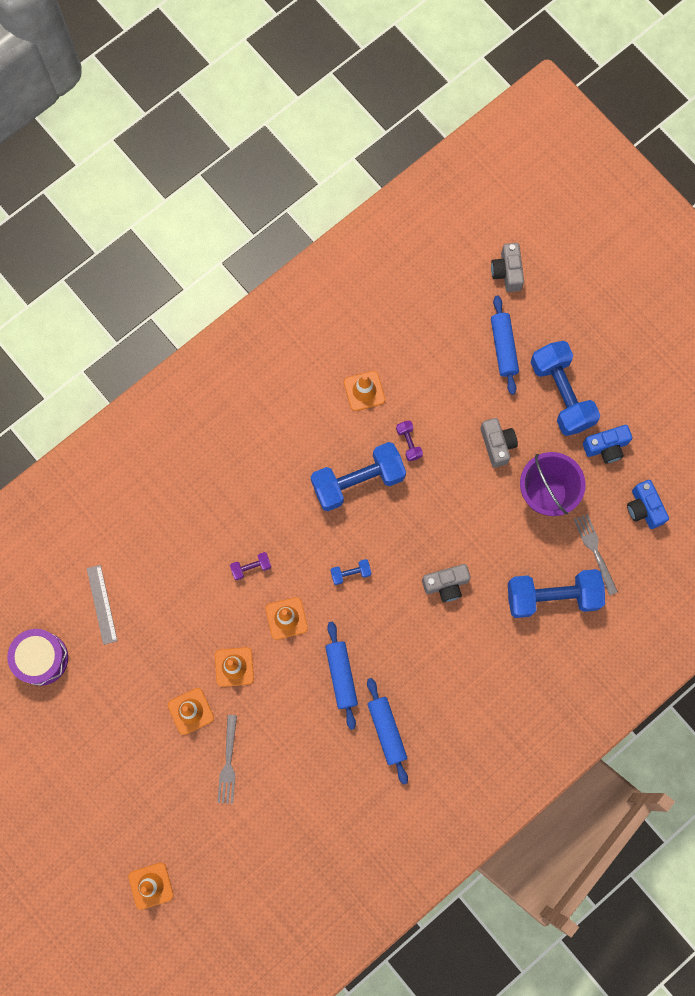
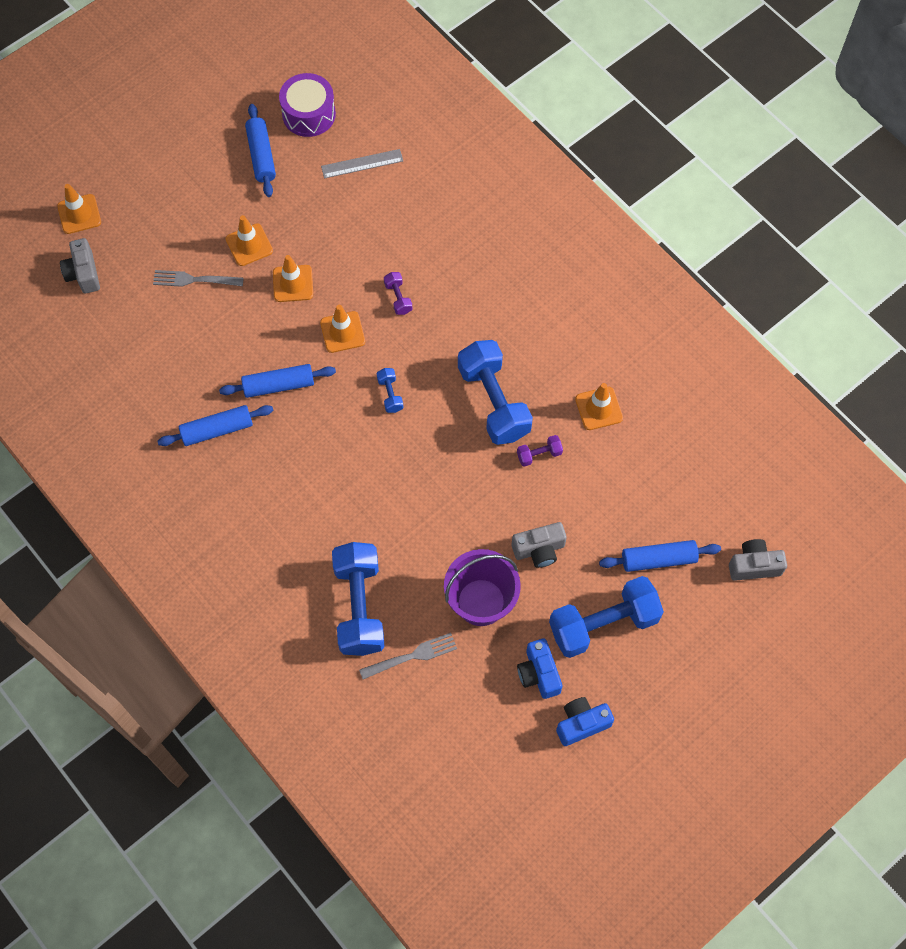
camera: 90 degrees right, 10 degrees down
(88, 704) = (261, 155): none -> blue rolling pin
(446, 584) = (375, 492): grey camera -> grey camera (83, 273)
(644, 508) = (464, 715): blue camera -> blue camera (581, 724)

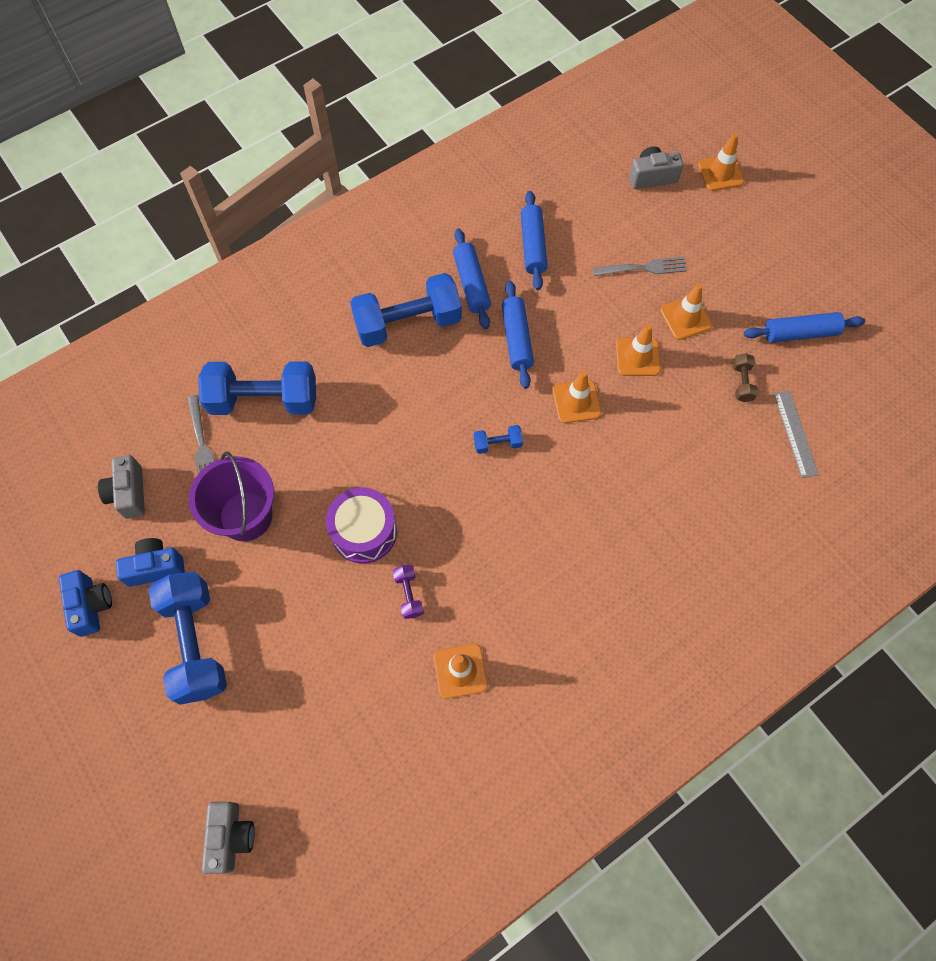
camera: 95 degrees right, 0 degrees up
(194, 280) = (643, 268): grey fork -> grey fork turned 75 degrees clockwise
(309, 114) = (859, 382): purple drum -> purple drum (364, 532)
(315, 202) = (741, 383): none -> brown dumbbell
(398, 298) = (617, 460): purple dumbbell -> none
(494, 402) = (479, 551): blue dumbbell -> blue dumbbell (408, 323)
(539, 550) = (294, 582): grey camera -> grey camera (129, 493)
(658, 559) = (260, 717): blue rolling pin -> blue rolling pin (533, 246)

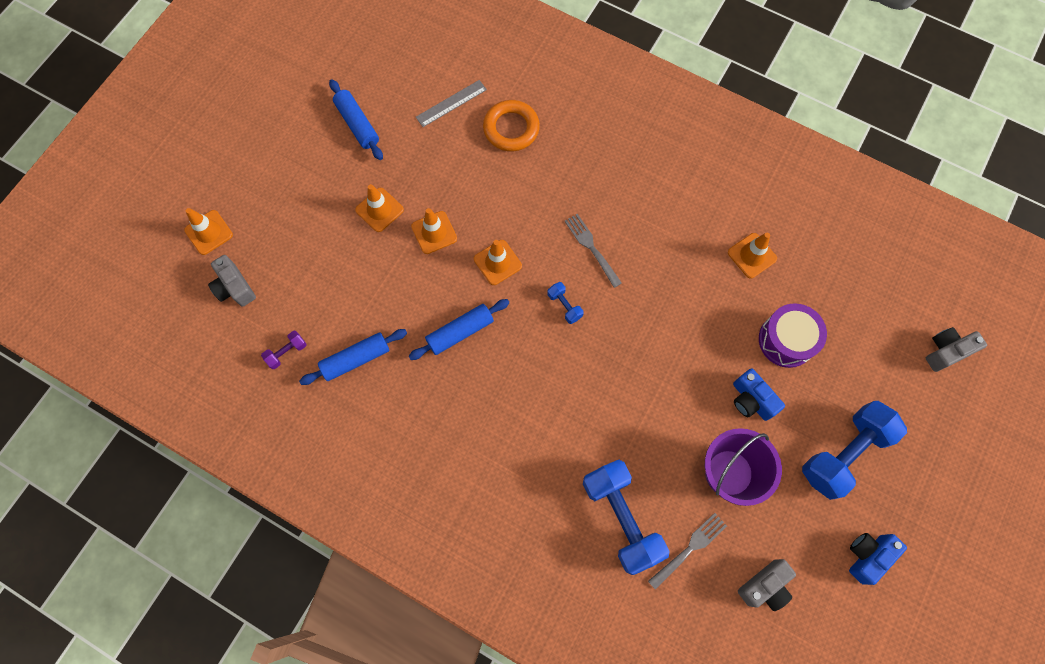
camera: 115 degrees left, 5 degrees up
(155, 567) = (809, 522): blue camera -> blue camera (751, 400)
(364, 532) = (690, 372): purple drum -> purple drum (786, 340)
(408, 323) = (486, 430): blue dumbbell -> none
(408, 594) = (719, 315): purple dumbbell -> purple dumbbell (286, 352)
(471, 284) = (420, 394): blue rolling pin -> none
(643, 268) = (341, 259): grey fork -> grey fork (591, 248)
(737, 482) = (511, 128): none -> orange ring
(741, 383) = (423, 151): brown dumbbell -> none

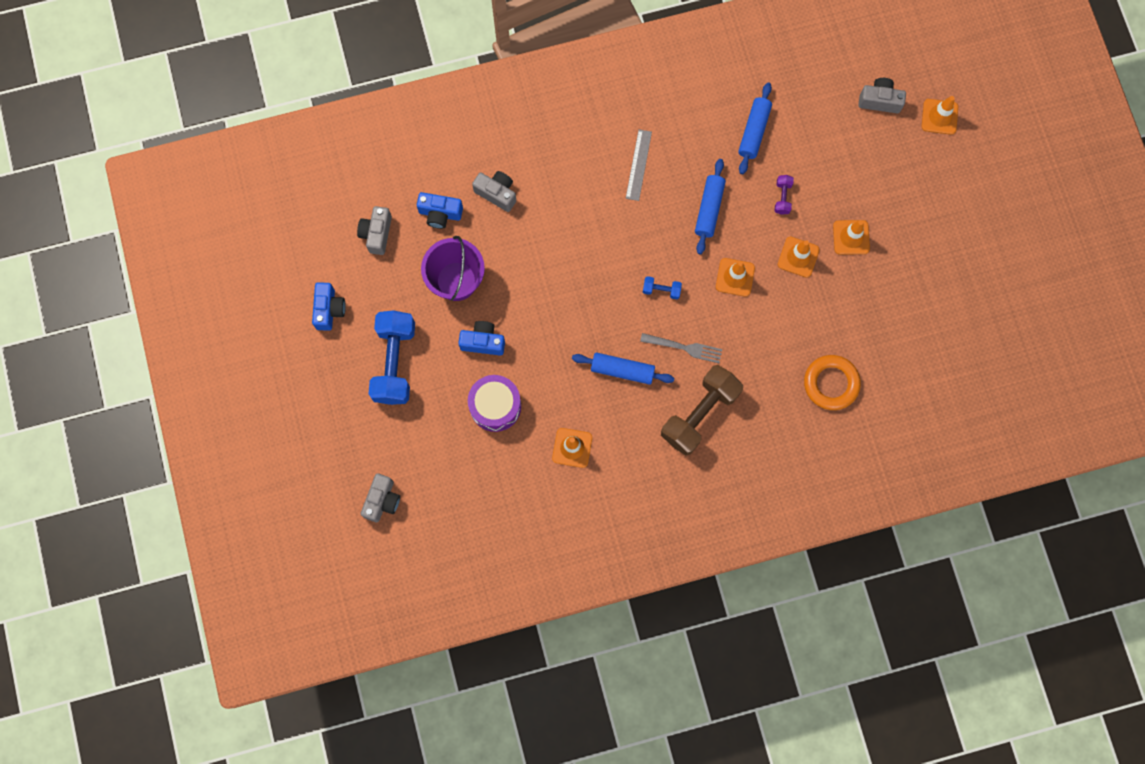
camera: 135 degrees right, 5 degrees up
(286, 352) = (800, 95): purple dumbbell -> purple dumbbell (782, 197)
(357, 124) = (937, 282): blue rolling pin -> blue rolling pin (622, 370)
(451, 103) = (893, 362): grey ruler -> grey ruler (638, 165)
(621, 518) = (497, 193): blue dumbbell -> grey camera
(629, 193) = (699, 414): none -> brown dumbbell
(689, 548) = (440, 214): grey fork -> blue camera

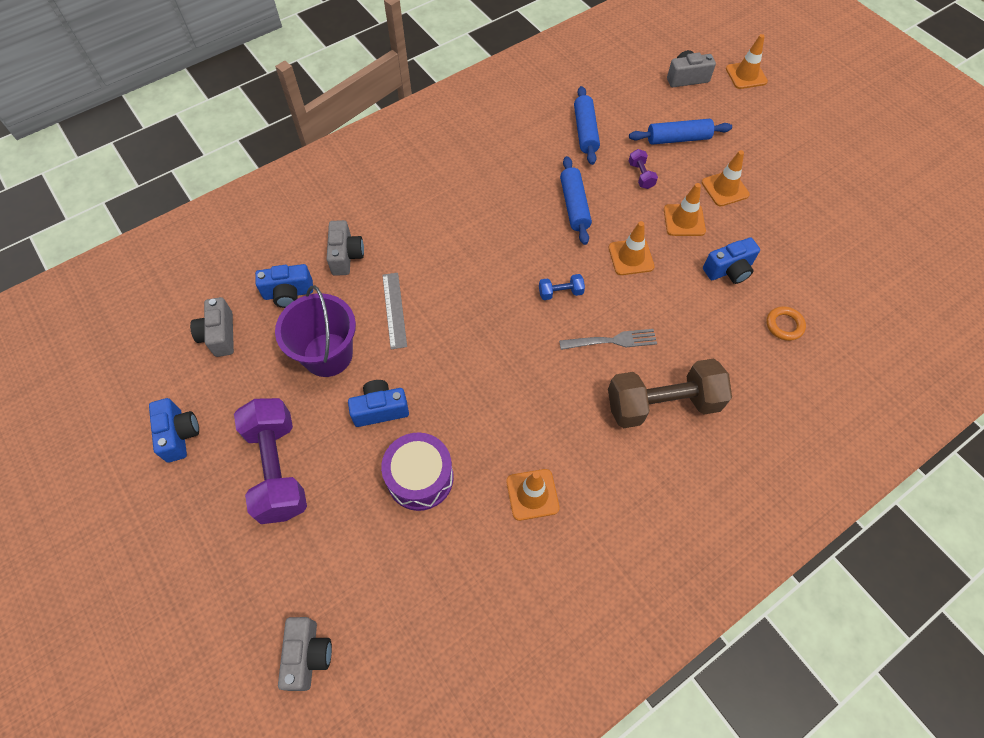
camera: 20 degrees left, 15 degrees down
(394, 362) = (277, 469): blue dumbbell -> purple dumbbell
(497, 193) = (346, 256): grey camera -> grey camera turned 75 degrees clockwise
(622, 370) = (554, 387): blue rolling pin -> blue rolling pin (678, 139)
(638, 165) = (486, 189): grey ruler -> grey ruler (394, 310)
(699, 414) = (662, 404): brown dumbbell -> brown dumbbell turned 60 degrees clockwise
(812, 318) = (729, 270): none -> blue camera
(831, 383) = (784, 325): orange ring -> orange ring, size x0.59

